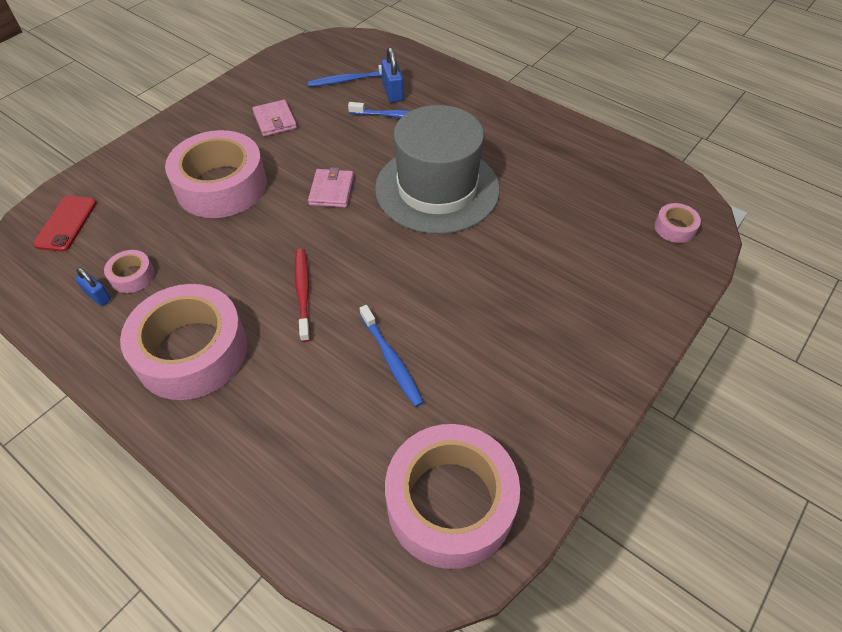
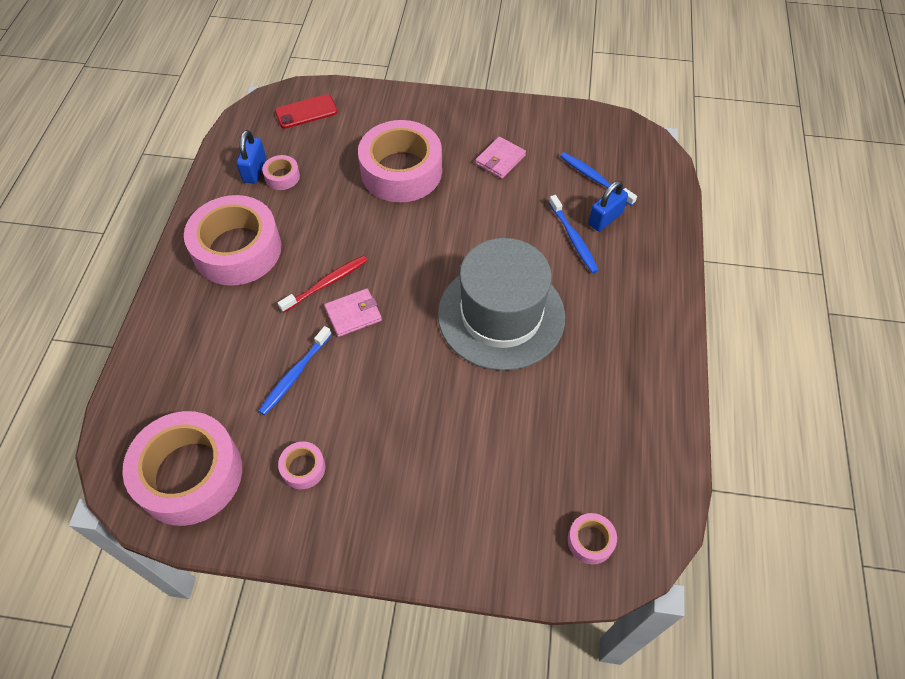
camera: 60 degrees right, 5 degrees up
(98, 296) = (254, 170): blue padlock -> blue padlock, size x1.51
(331, 190) = (445, 242): pink wallet -> pink wallet (353, 314)
(503, 394) = (303, 468): none -> pink tape

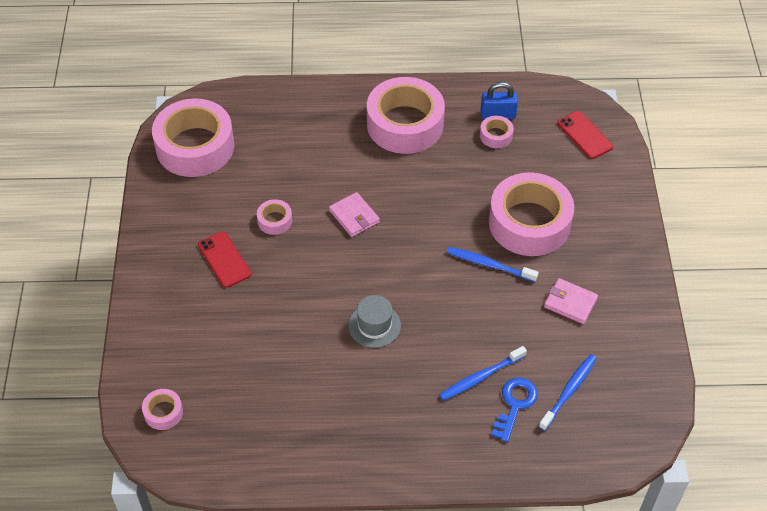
camera: 80 degrees right, 5 degrees down
(294, 375) = (288, 189): blue toothbrush -> blue toothbrush (489, 264)
(303, 468) = (207, 212): pink tape -> pink tape (274, 220)
(326, 283) = (382, 192): red toothbrush -> none
(382, 454) = (224, 260): none -> red phone
(501, 315) = (374, 325): grey hat -> grey hat, size x0.44
(605, 218) = (515, 404): blue padlock -> blue key

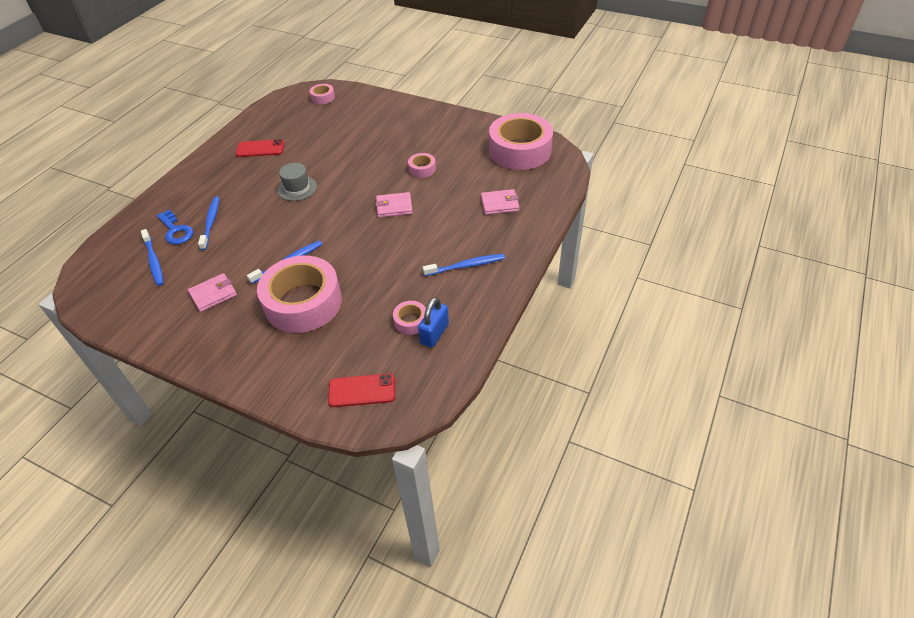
camera: 120 degrees right, 5 degrees down
(224, 260) = (408, 140): red phone -> red phone (260, 149)
(300, 131) = (499, 204): none -> pink wallet
(405, 124) = (466, 266): pink tape -> blue toothbrush

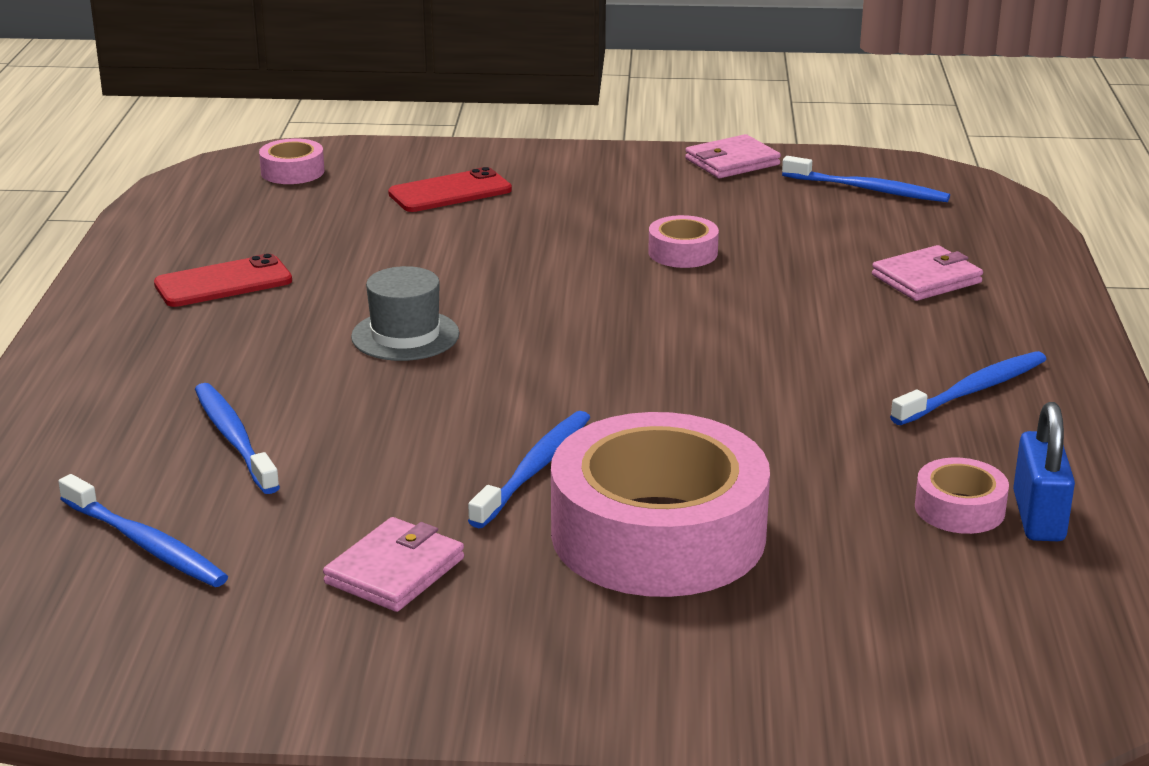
camera: 25 degrees left, 20 degrees down
(176, 231) = (147, 473): blue key -> none
(362, 390) = (990, 656): red phone -> red phone (450, 192)
(394, 207) = (690, 325): pink wallet -> pink wallet (732, 162)
(520, 150) = (868, 189): pink tape -> blue toothbrush

